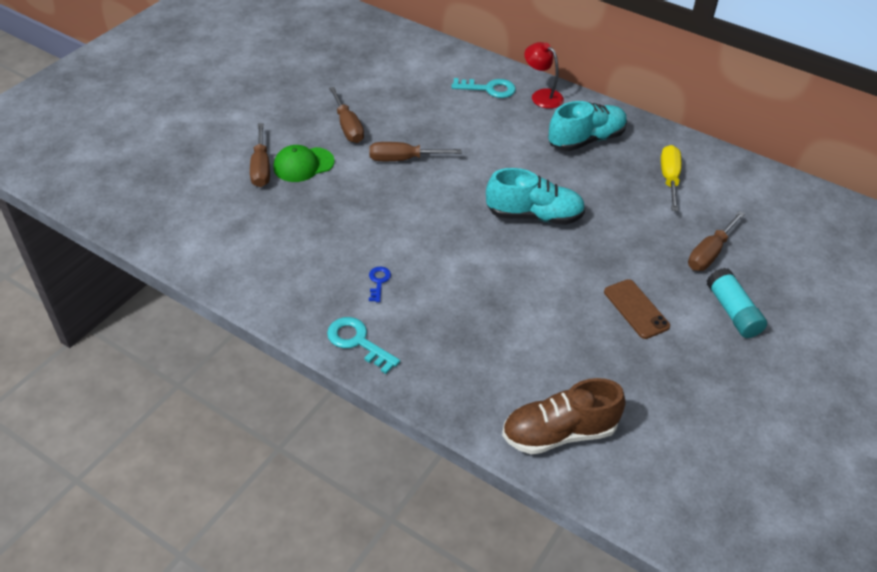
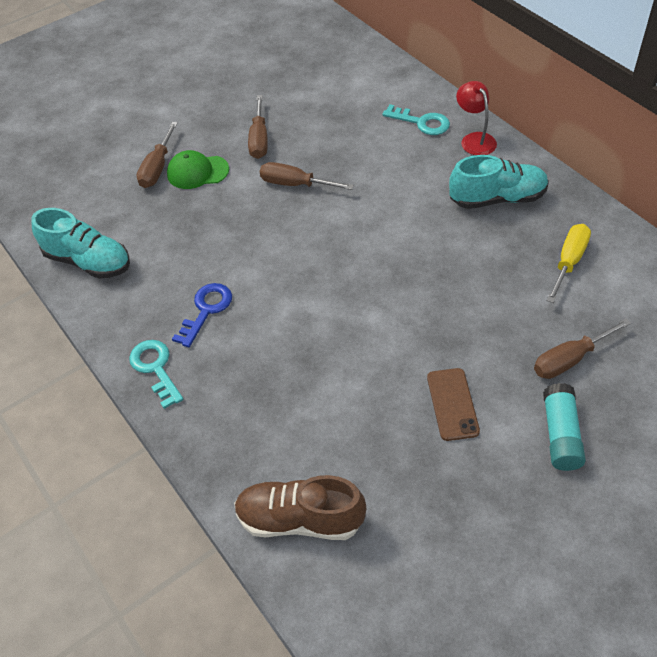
camera: 25 degrees right, 5 degrees up
(378, 282) = (206, 310): blue key -> blue key, size x1.69
(534, 215) = (397, 273): turquoise shoe -> turquoise shoe (88, 261)

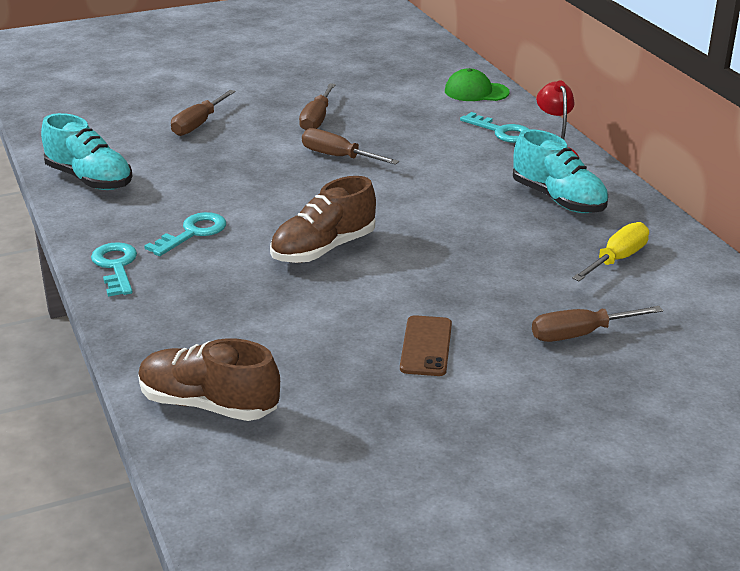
camera: 10 degrees right, 20 degrees down
(197, 172) = (238, 133): green cap -> green cap (476, 92)
(206, 310) = (192, 233): blue key -> turquoise key
(325, 305) = (323, 249): none -> brown shoe
(497, 198) = (558, 199): turquoise shoe -> turquoise shoe turned 45 degrees clockwise
(560, 435) = (539, 391): turquoise glue stick -> none

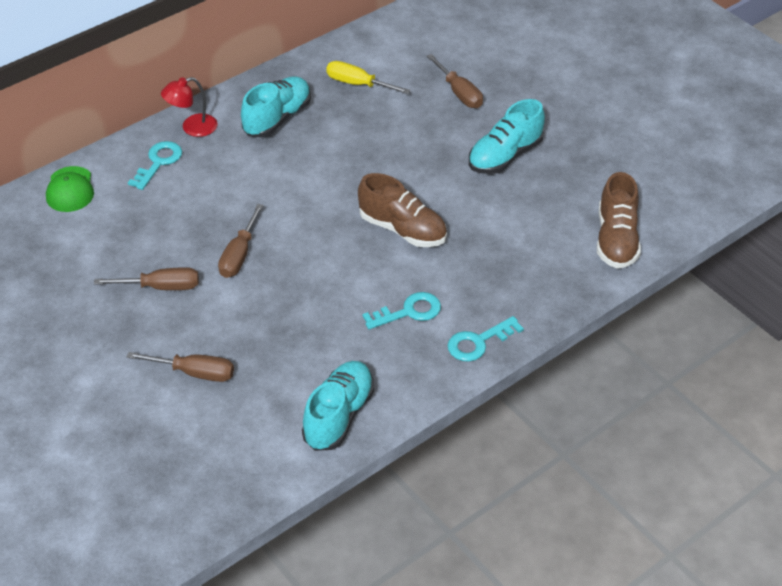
camera: 105 degrees left, 15 degrees up
(192, 233) = (408, 312): turquoise key -> turquoise key turned 135 degrees clockwise
(426, 346) = (505, 156): brown phone -> turquoise shoe

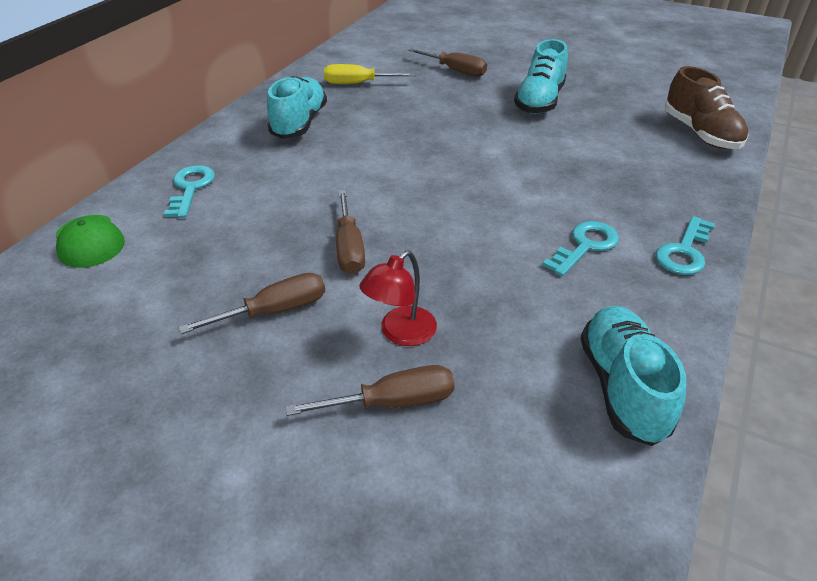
camera: 25 degrees left, 5 degrees down
(192, 128) = (211, 150): red lamp -> red lamp (400, 333)
(402, 229) = (505, 177): brown shoe -> none

